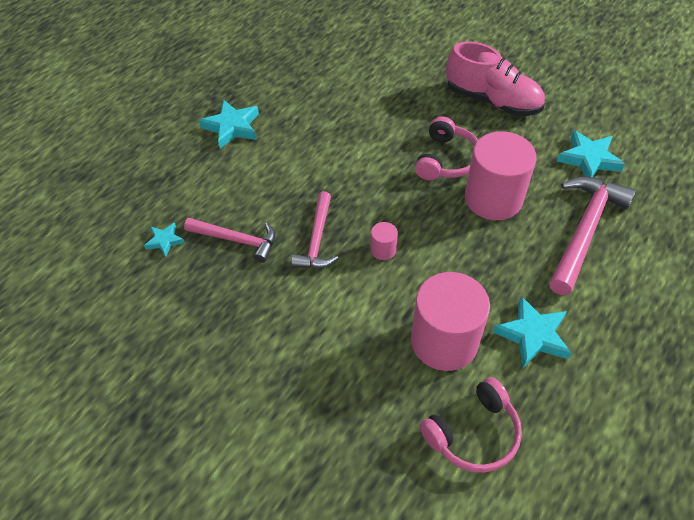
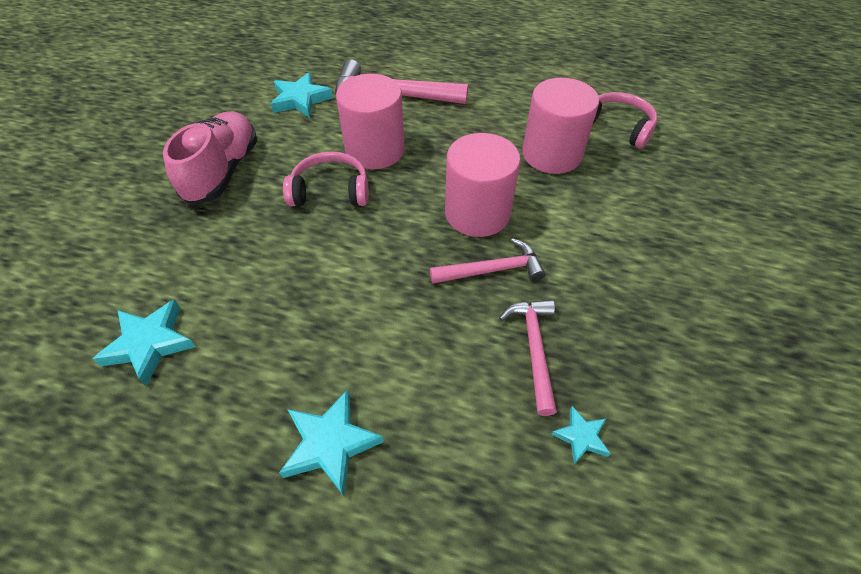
camera: 110 degrees left, 0 degrees up
(383, 250) = (477, 213): pink cylinder -> pink cylinder, size x2.35
(532, 335) = (513, 110): turquoise star -> turquoise star (150, 344)

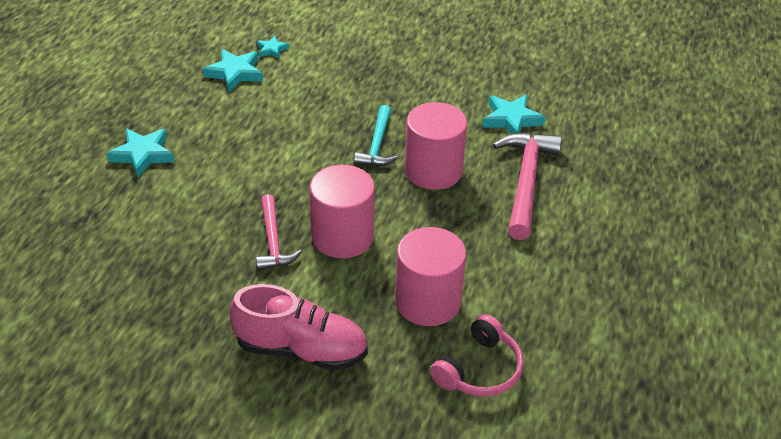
camera: 90 degrees right, 10 degrees down
(223, 171) = (404, 84): pink shoe -> pink shoe (301, 349)
(330, 191) = (377, 145): pink headphones -> turquoise hammer
(534, 349) = (190, 258): pink hammer -> none
(581, 437) = (112, 275): turquoise star -> turquoise star (272, 50)

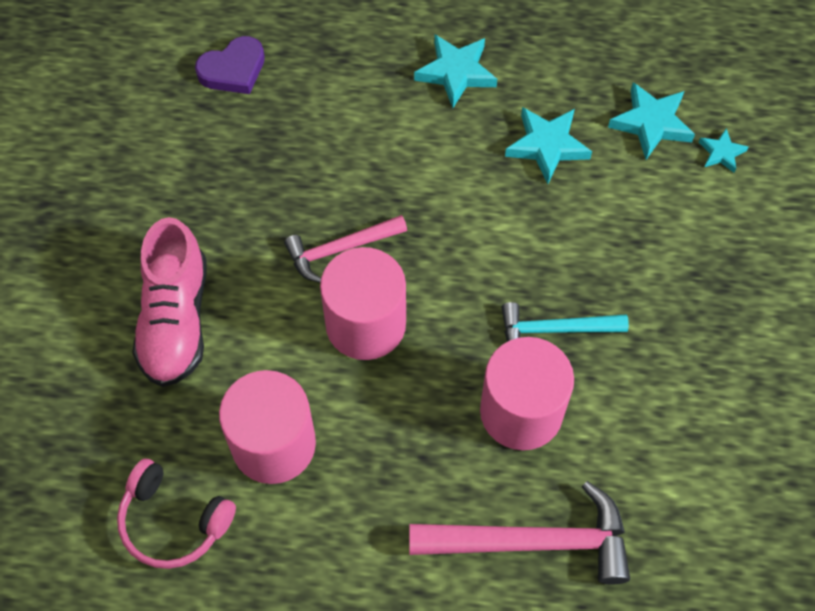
camera: 80 degrees right, 20 degrees up
(66, 283) = (233, 70): none -> purple heart
(511, 119) = (672, 505): turquoise star -> turquoise star (547, 146)

